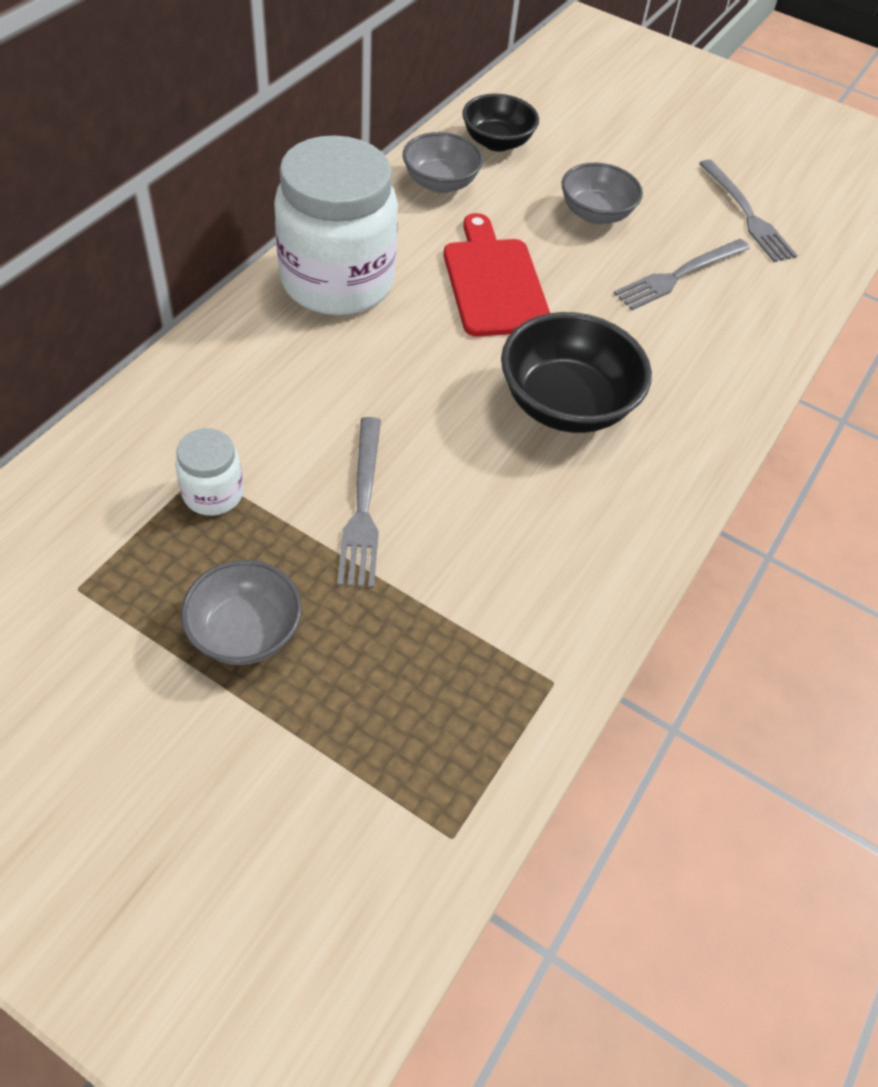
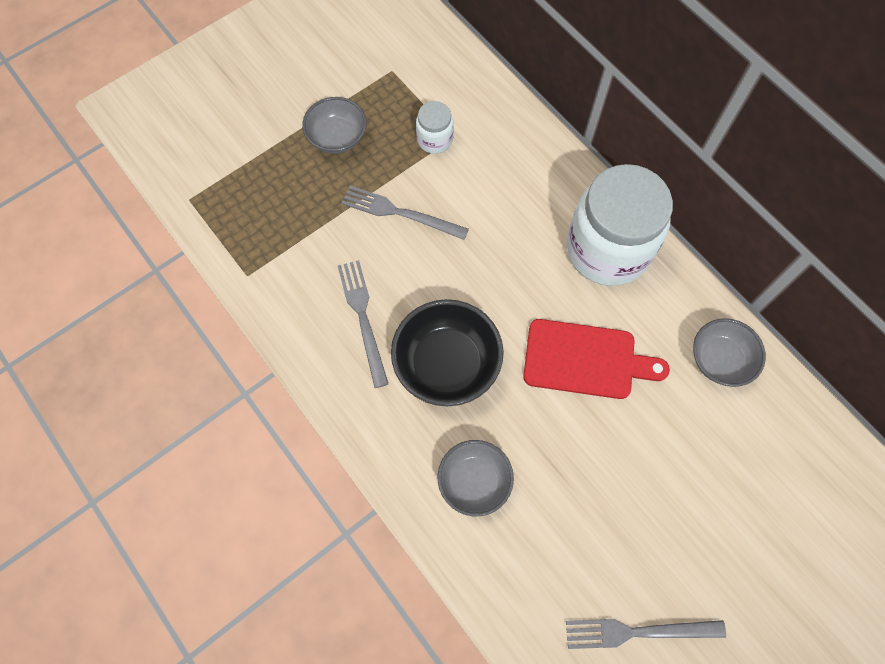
camera: 115 degrees right, 15 degrees up
(497, 142) = (777, 430): black bowl -> none
(595, 214) = (659, 479): grey bowl -> grey bowl (474, 482)
(679, 275) = (564, 518): grey fork -> grey fork (363, 318)

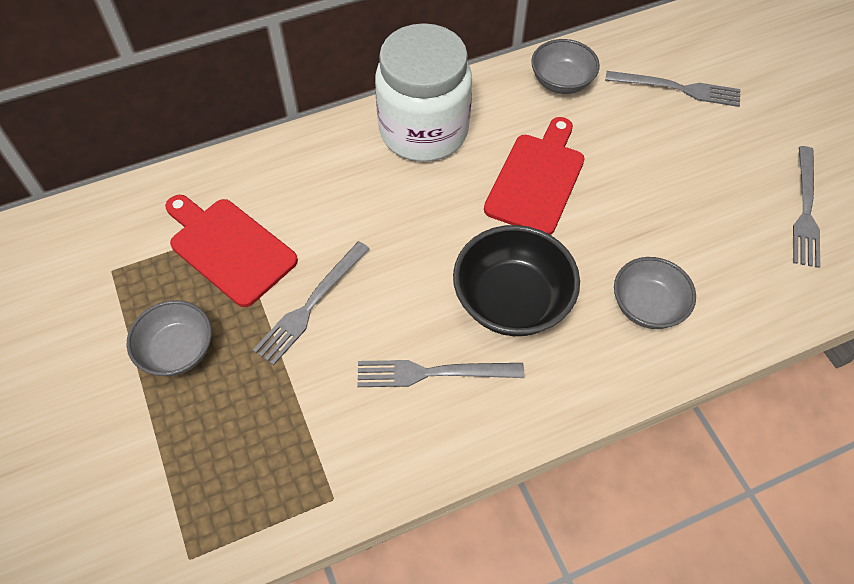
camera: 75 degrees left, 10 degrees down
(434, 139) = (229, 248): white jar -> red cutting board
(758, 480) = (677, 89): none -> grey fork

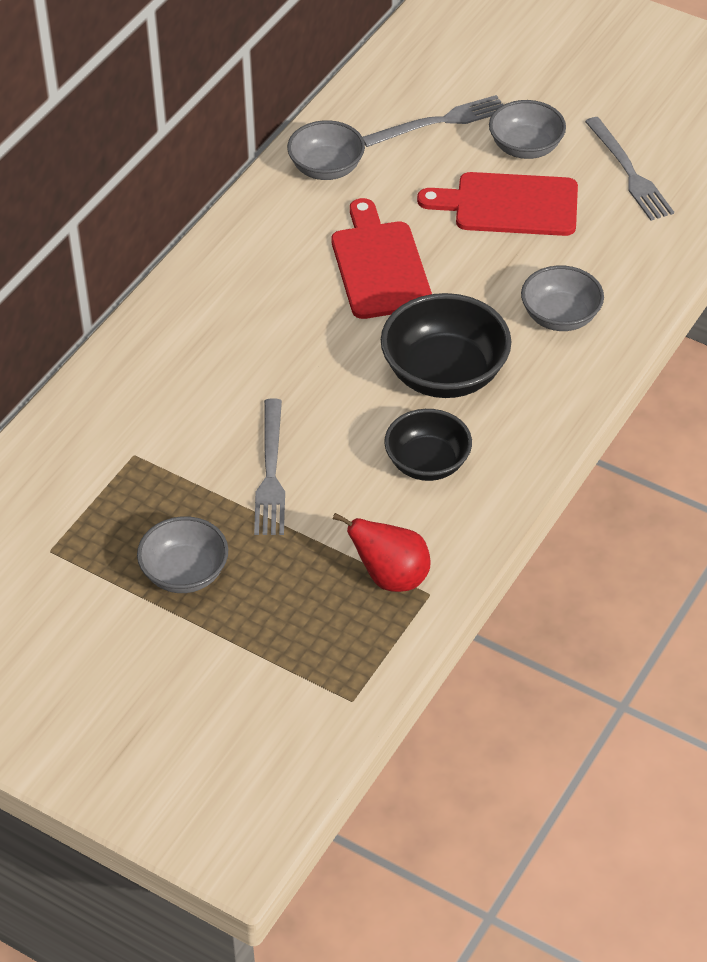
camera: 35 degrees left, 10 degrees down
(229, 248) = (146, 471): red cutting board -> red cutting board (509, 205)
(317, 460) = (391, 577): none -> red pear
(423, 131) = (234, 278): white jar -> none
(433, 373) = (427, 463): grey fork -> black bowl
(731, 143) = (526, 147): none -> grey bowl

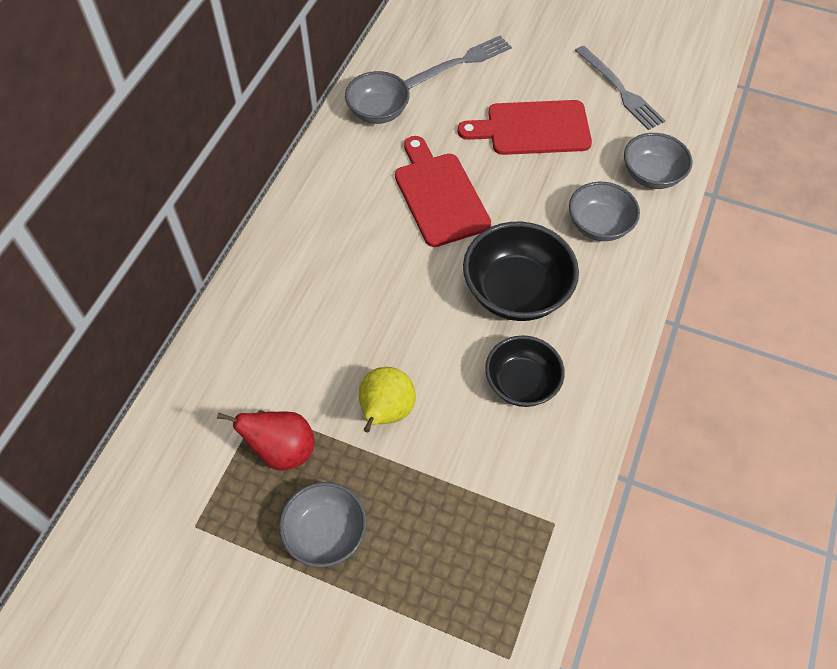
camera: 10 degrees left, 10 degrees up
(271, 473) = (385, 412): grey fork -> yellow pear
(391, 577) = (515, 510): red pear -> red pear (282, 450)
(526, 147) = (533, 77): grey bowl -> grey bowl (651, 175)

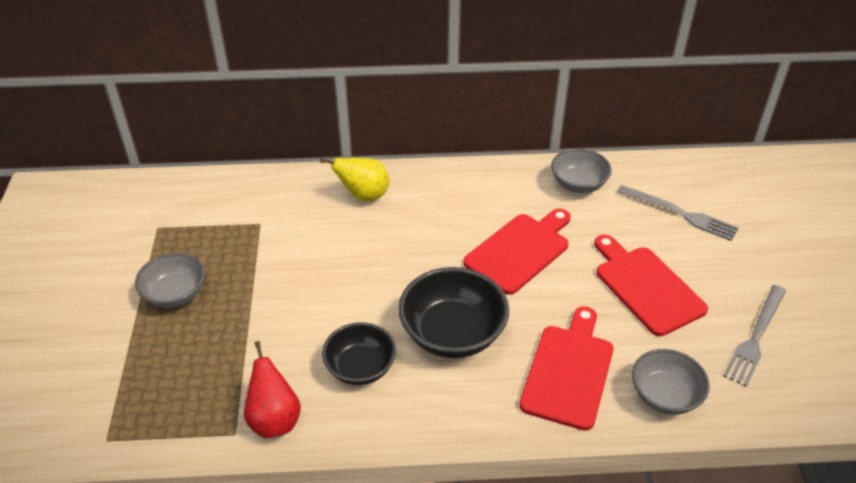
camera: 65 degrees right, 15 degrees down
(282, 450) = (232, 247): red pear -> red pear (274, 420)
(385, 412) = (290, 291): yellow pear -> yellow pear (363, 195)
(599, 225) = (569, 371): grey bowl -> red cutting board

